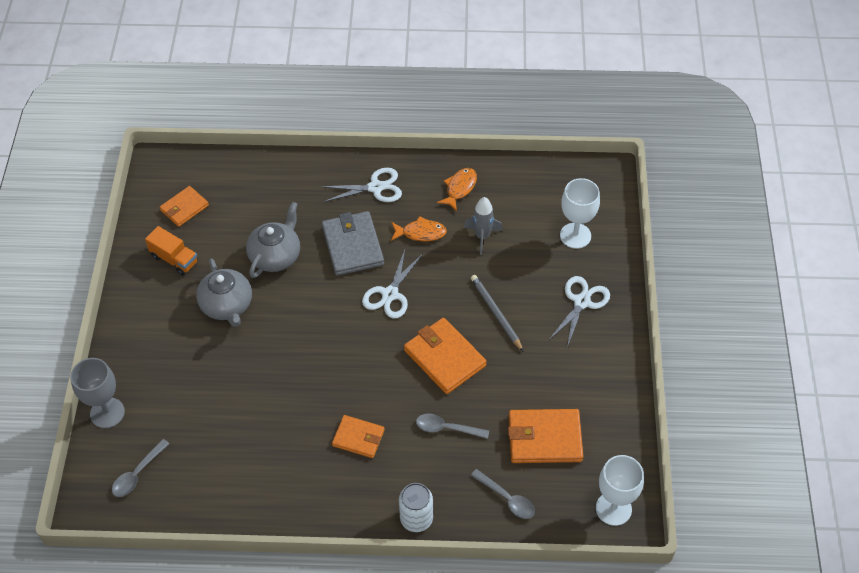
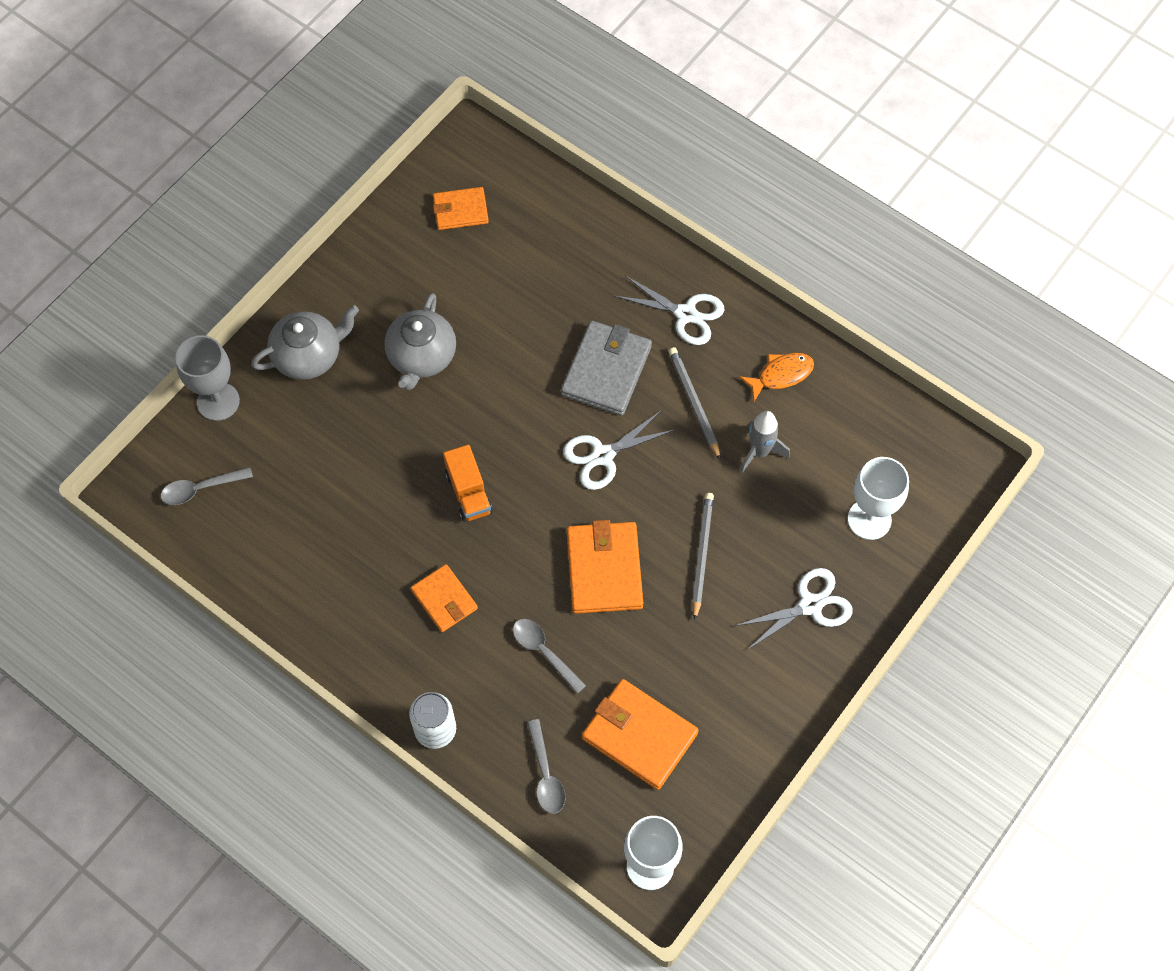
camera: 35 degrees right, 10 degrees up
(174, 259) = (407, 267): orange truck -> orange truck (468, 492)
(276, 256) = (514, 330): grey teapot -> grey teapot (309, 355)
(421, 233) = (693, 403): orange fish -> grey pencil

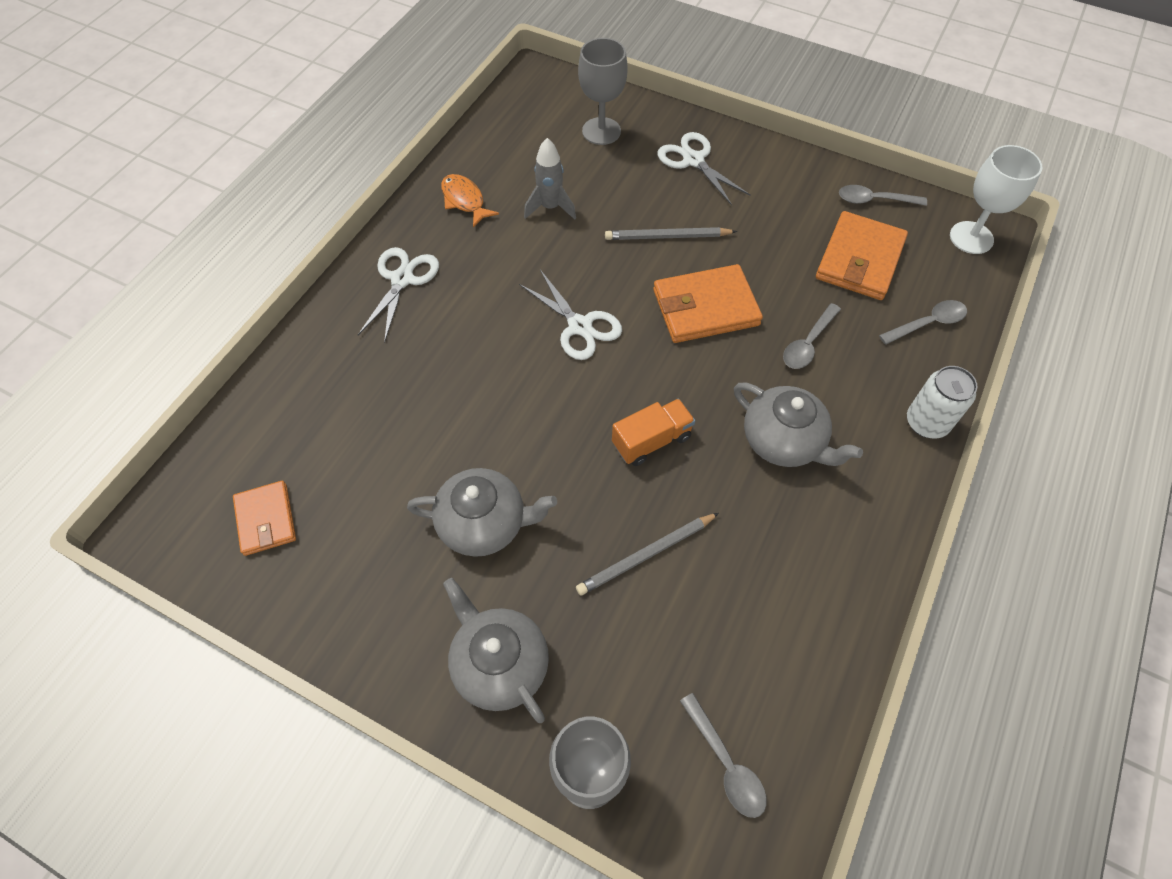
camera: 100 degrees left, 5 degrees down
(444, 599) = (783, 441): orange wallet -> grey teapot
(606, 371) = (478, 337): grey wallet -> none
(693, 403) = (505, 261): grey pencil -> grey pencil (646, 555)
(721, 781) = (874, 200): none -> grey spoon
(869, 519) = (601, 131): white goblet -> grey goblet

